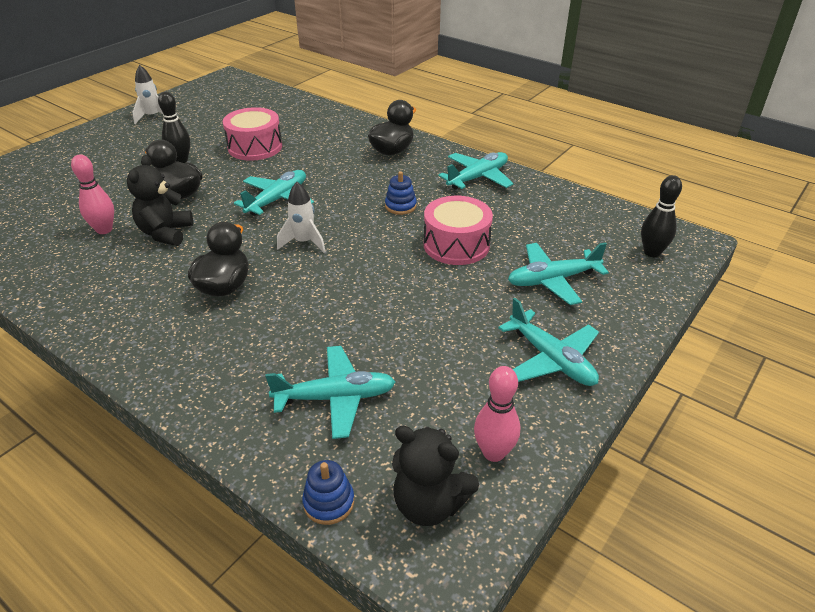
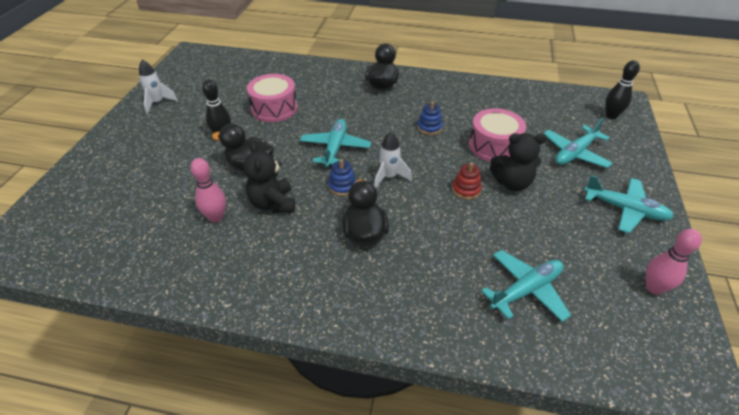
camera: 25 degrees left, 5 degrees up
(329, 502) = (595, 369): blue stacking toy -> blue stacking toy (342, 186)
(375, 279) = (466, 189): none -> red stacking toy
(429, 504) = (652, 340): black teddy bear -> black teddy bear (512, 183)
(478, 177) = (460, 91): turquoise plane -> none

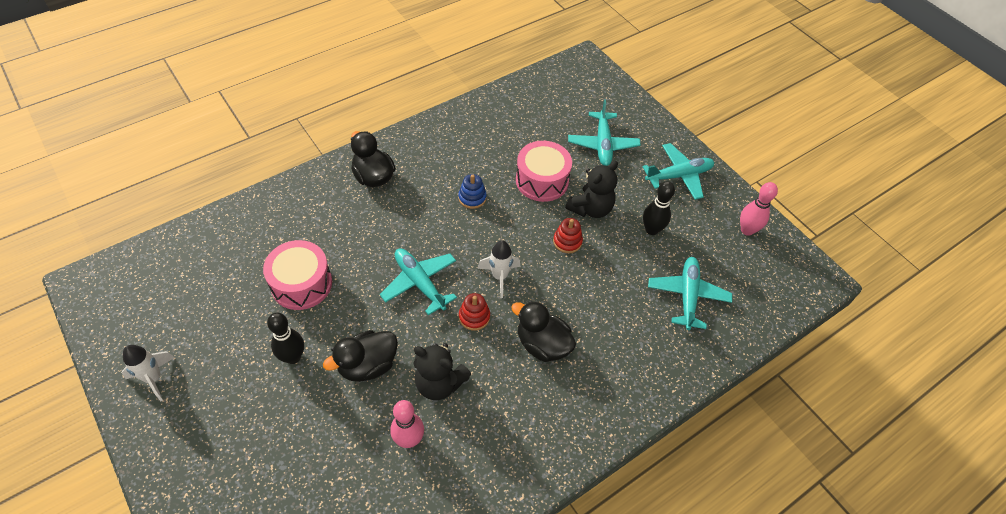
camera: 50 degrees left, 10 degrees up
(342, 186) = (474, 317): blue stacking toy -> red stacking toy
(611, 115) = (590, 84): black bowling pin -> black bowling pin (651, 230)

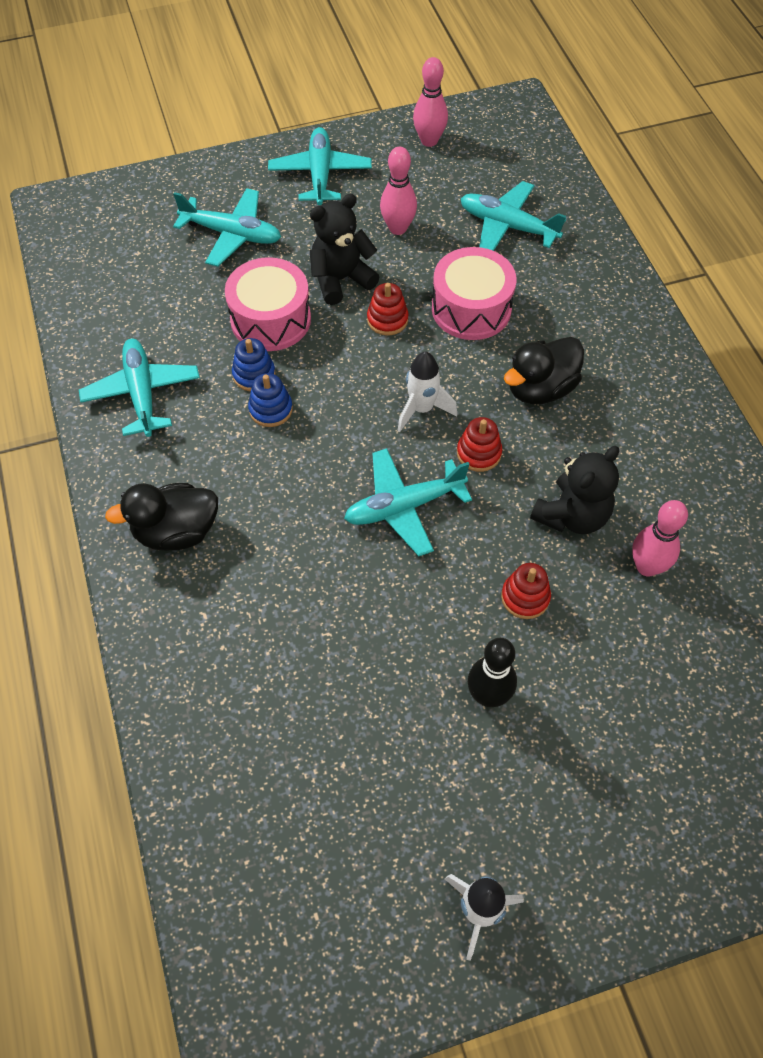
camera: 70 degrees left, 5 degrees up
(301, 284) = (358, 667): pink drum -> pink drum (471, 309)
(367, 365) = (525, 597): black duck -> red stacking toy
(463, 136) = (142, 393): none -> turquoise plane
(495, 183) = (254, 375): none -> blue stacking toy
(590, 208) = (341, 279): black teddy bear -> black teddy bear turned 90 degrees counterclockwise
(651, 230) = (398, 228): black bowling pin -> pink bowling pin

